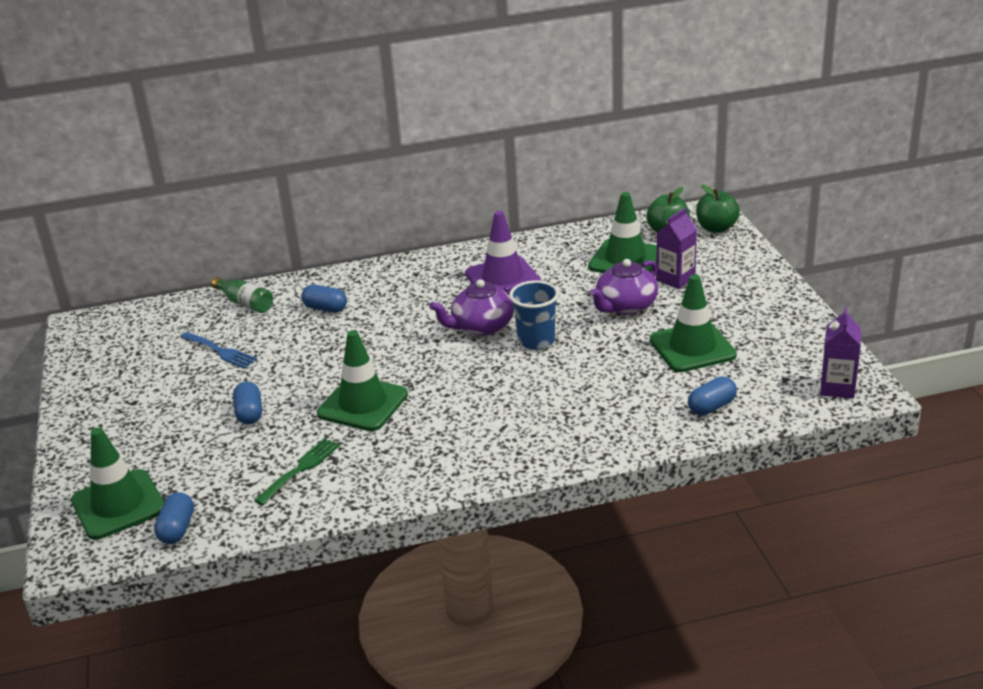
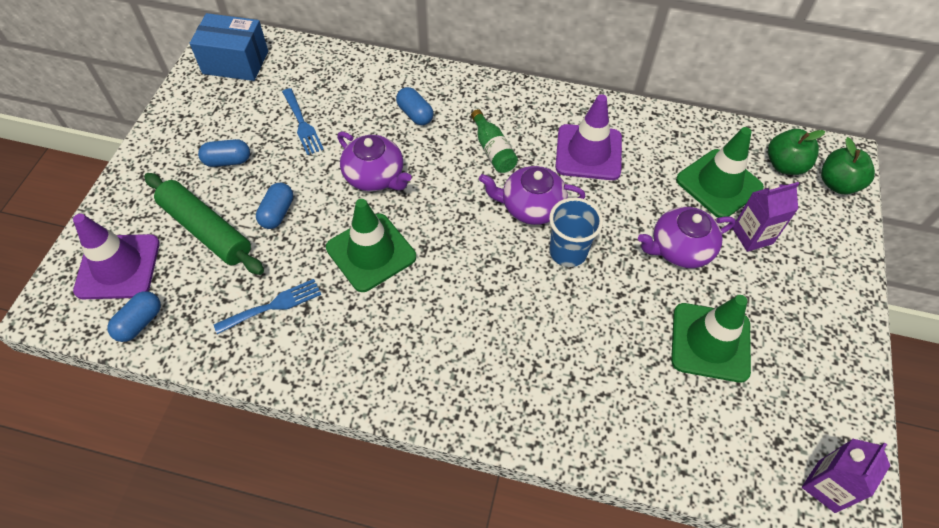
camera: 25 degrees right, 25 degrees up
(111, 335) = (235, 62): none -> blue box
(118, 505) = (118, 267): green traffic cone -> purple traffic cone
(188, 449) = (206, 230): none -> green rolling pin
(245, 303) = (357, 75): green bottle -> green bottle (493, 150)
(301, 469) = (273, 305): green fork -> blue fork
(323, 358) = (375, 176): none -> purple teapot
(712, 407) = (678, 438): blue capsule -> blue capsule (227, 161)

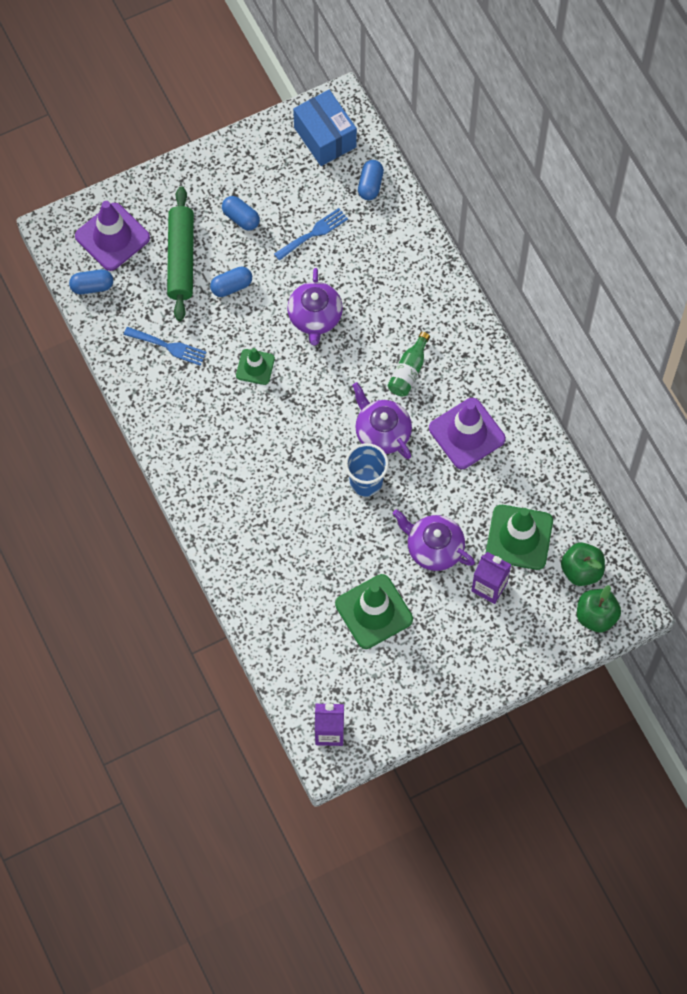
camera: 50 degrees right, 10 degrees up
(302, 124) = (314, 233): blue fork -> blue fork turned 150 degrees counterclockwise
(371, 252) = (255, 367): green traffic cone -> green traffic cone, size x0.57
(415, 114) = (392, 295): blue capsule -> blue capsule (370, 185)

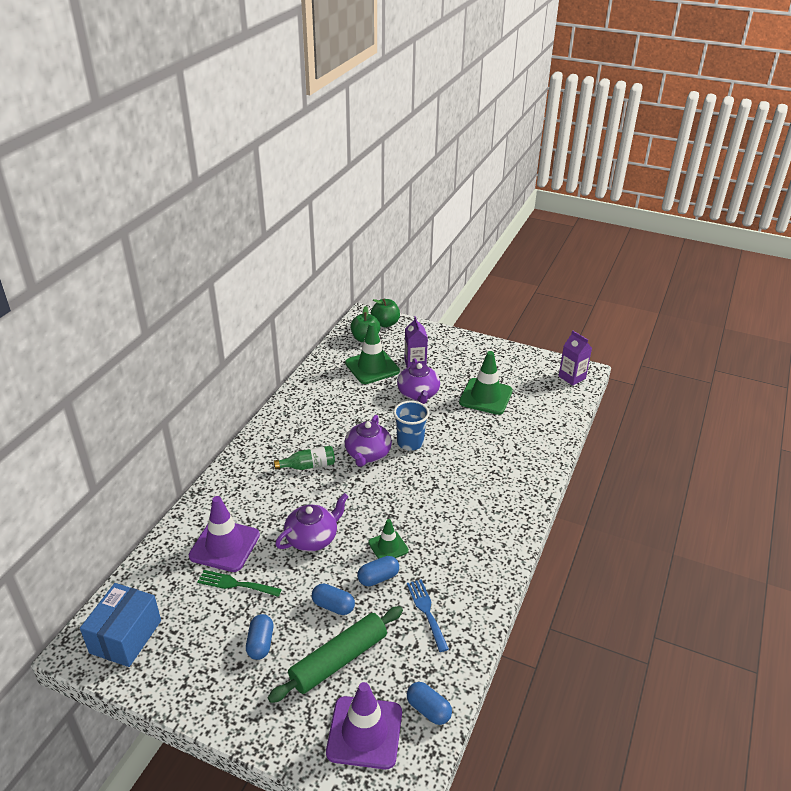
camera: 130 degrees left, 30 degrees down
(314, 233) = (235, 584): blue fork -> green fork
(370, 185) = (157, 576): blue capsule -> blue capsule (378, 578)
(467, 433) = (327, 418): purple traffic cone -> purple traffic cone (224, 545)

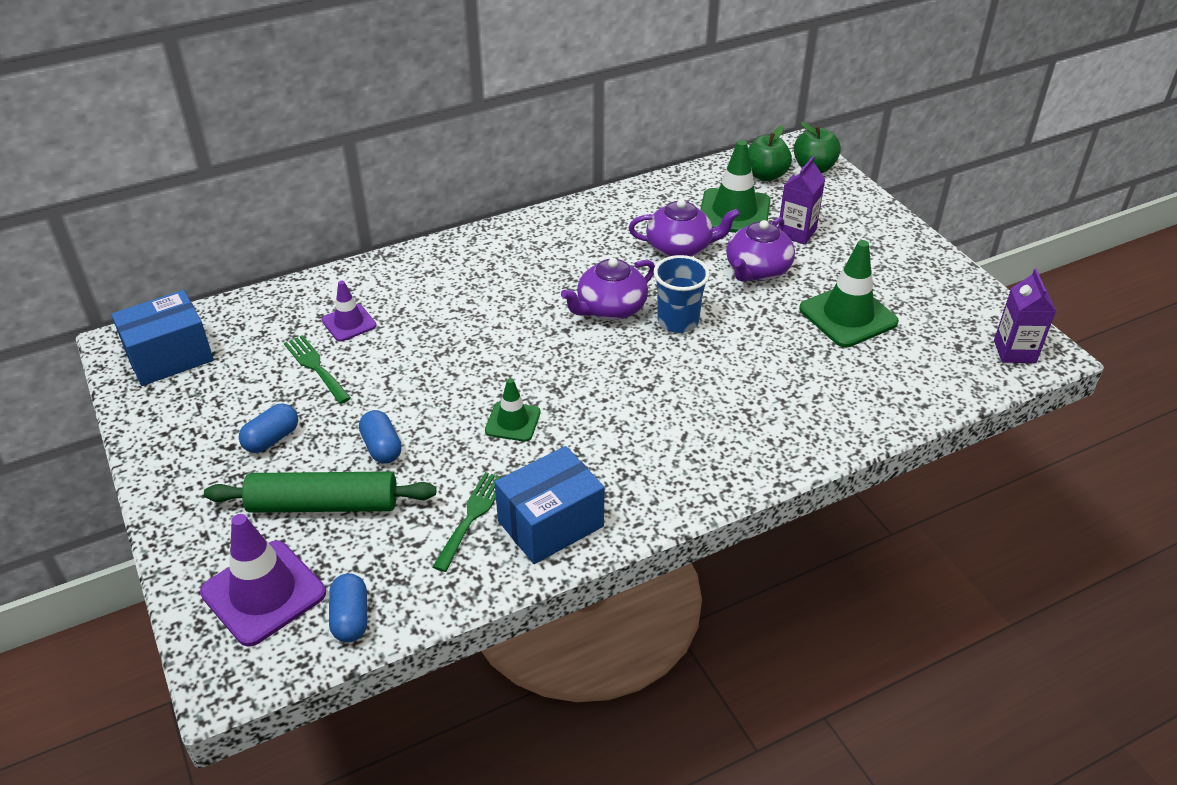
camera: 40 degrees right, 5 degrees up
(224, 545) = (349, 323): purple traffic cone -> purple traffic cone, size x0.57
(308, 466) = (527, 287): green bottle -> none
(312, 538) = (443, 365): purple teapot -> purple teapot (680, 248)
(378, 578) = (462, 448): blue capsule -> none
(426, 611) = (472, 516): blue fork -> green fork
(469, 588) = (550, 524): none -> blue box

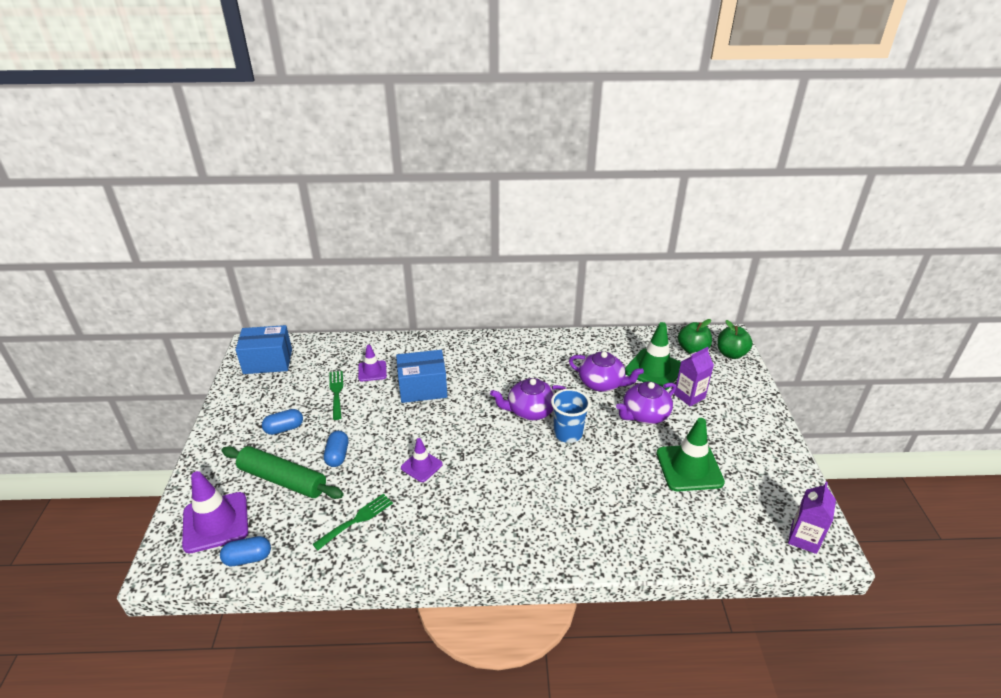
camera: 25 degrees right, 5 degrees down
(351, 618) = (248, 558): blue capsule -> blue capsule turned 60 degrees clockwise
(513, 422) = (421, 466): green traffic cone -> purple traffic cone
(550, 524) = (398, 543): blue box -> blue box (423, 388)

